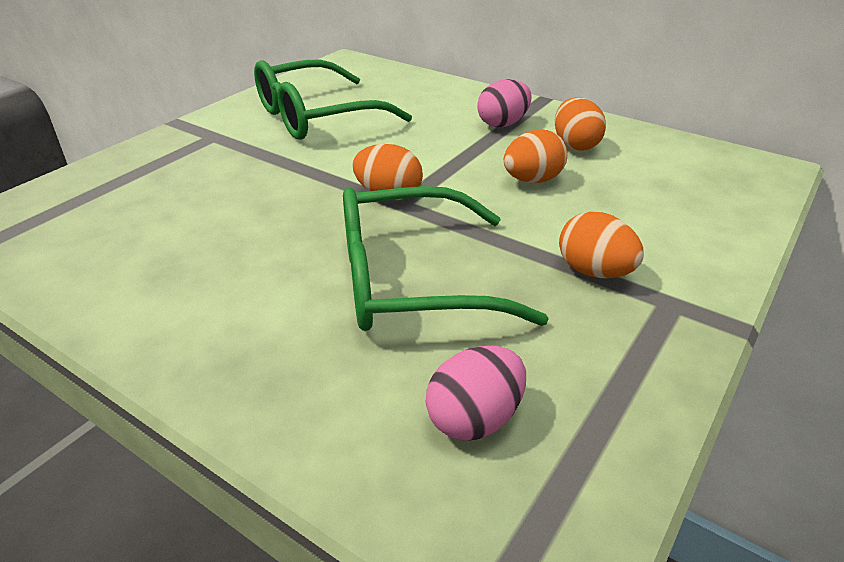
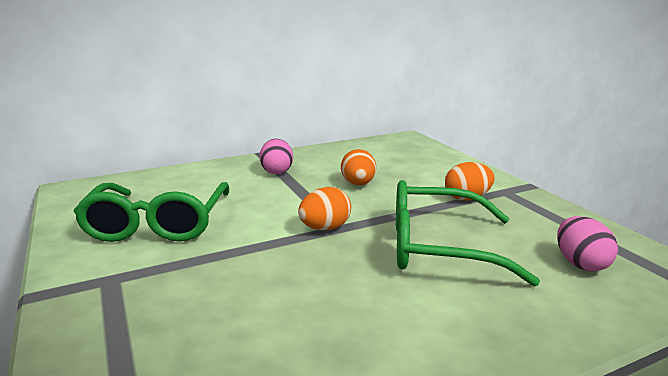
camera: 60 degrees left, 15 degrees down
(411, 280) = (438, 247): green glasses -> green glasses turned 75 degrees clockwise
(575, 145) = (331, 163): orange egg -> none

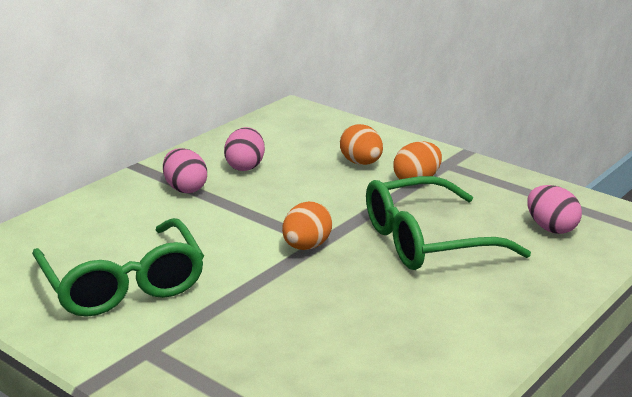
camera: 25 degrees left, 5 degrees up
(335, 165) = (245, 166): none -> pink egg
(358, 184) = (294, 187): orange egg -> orange egg (361, 163)

